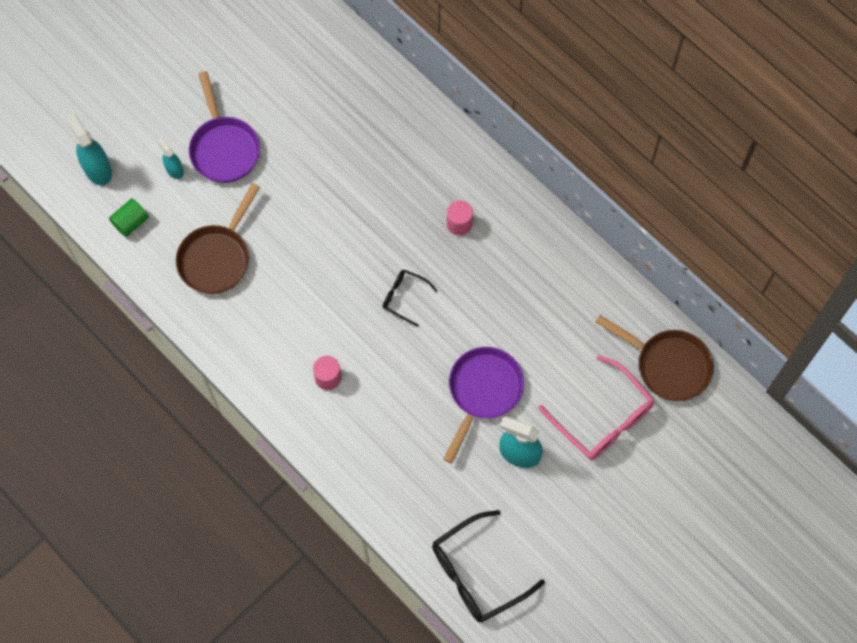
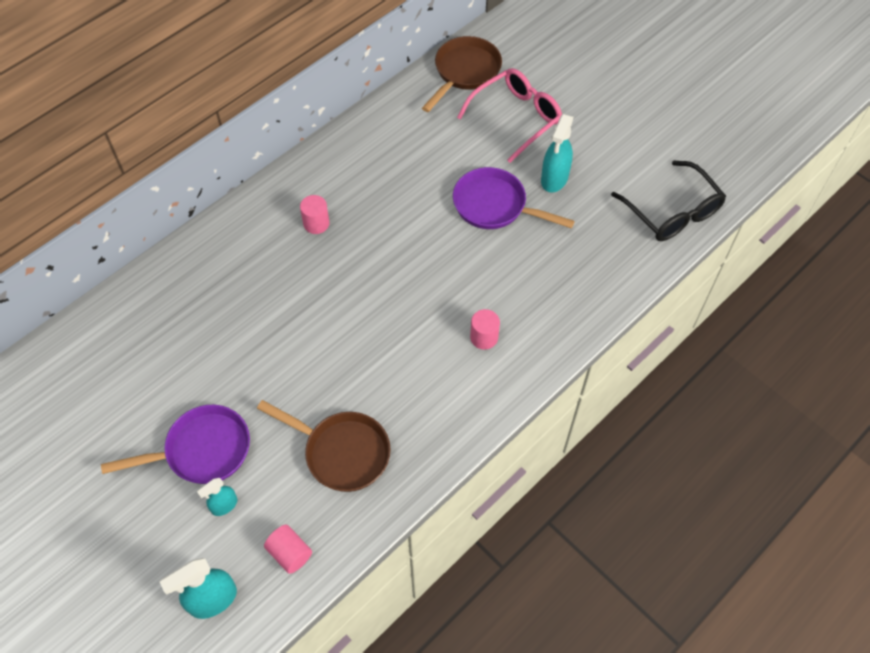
camera: 90 degrees left, 10 degrees down
(131, 222) = (290, 553): green cylinder -> pink cylinder
(404, 297) = (395, 270): black glasses -> none

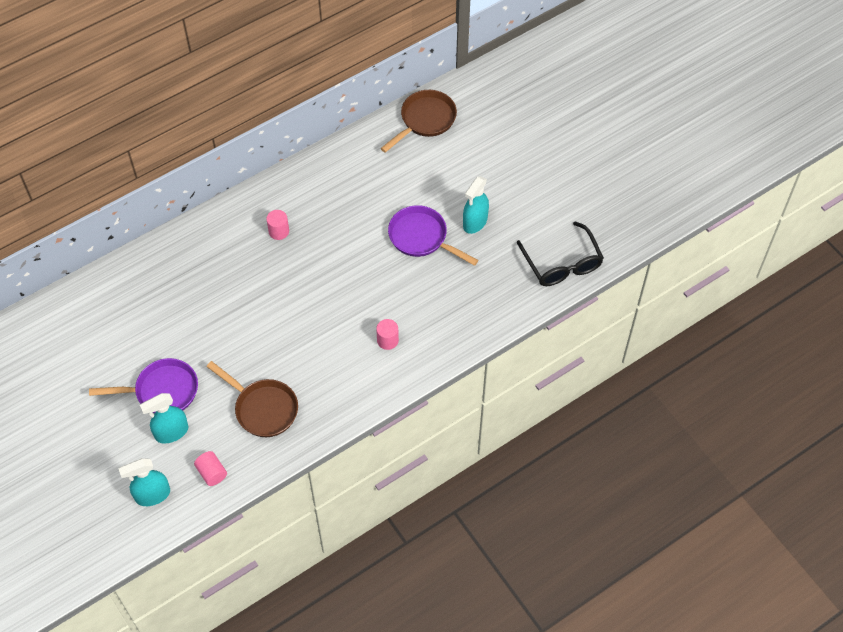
camera: 10 degrees right, 0 degrees up
(224, 505) = (171, 432): turquoise spray bottle -> turquoise spray bottle, size x1.69
(516, 118) = (457, 166): pink glasses -> none

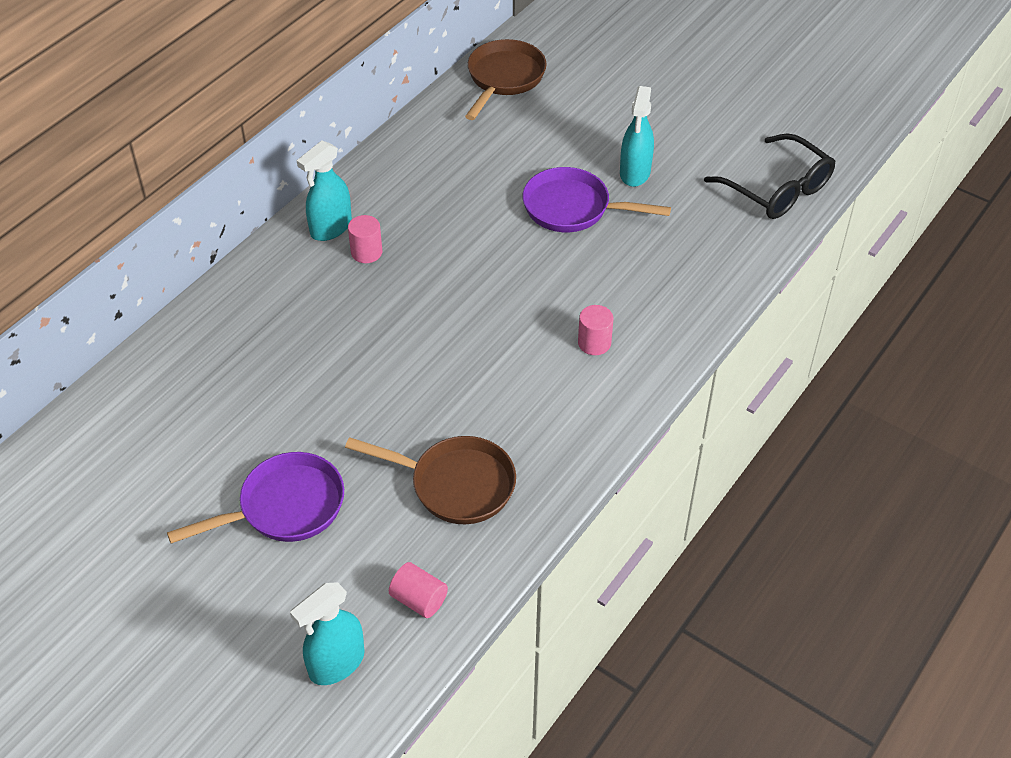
camera: 20 degrees left, 10 degrees down
(171, 432) = (326, 561): turquoise spray bottle -> turquoise spray bottle (330, 228)

